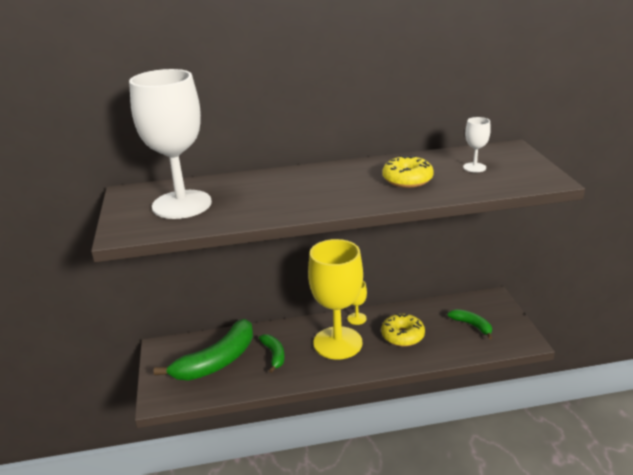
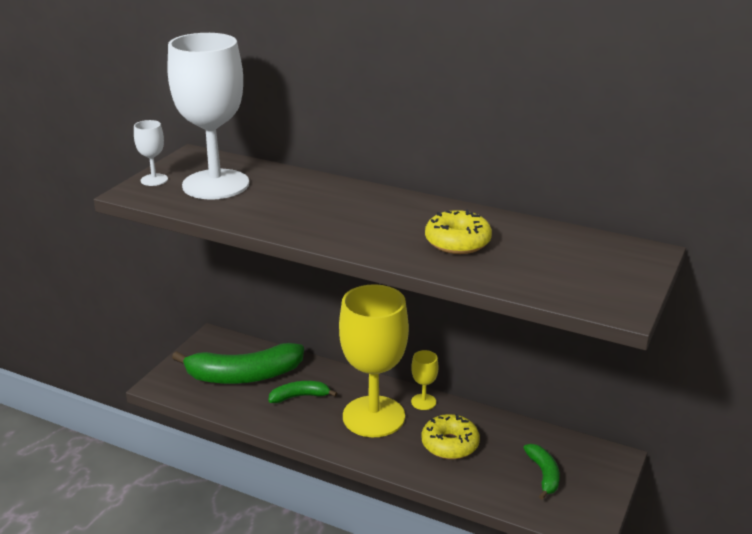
camera: 35 degrees right, 0 degrees up
(274, 355) = (300, 396): green banana -> green banana turned 120 degrees counterclockwise
(474, 167) = (557, 258): white goblet -> white goblet (154, 180)

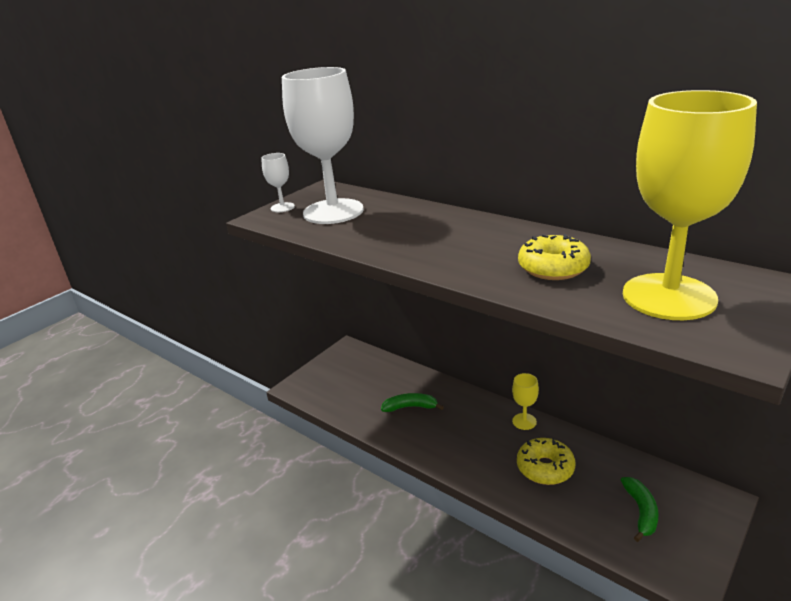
camera: 15 degrees right, 0 degrees up
(243, 376) = (366, 384): green banana -> none
(373, 416) = (474, 432): yellow goblet -> yellow goblet (668, 297)

